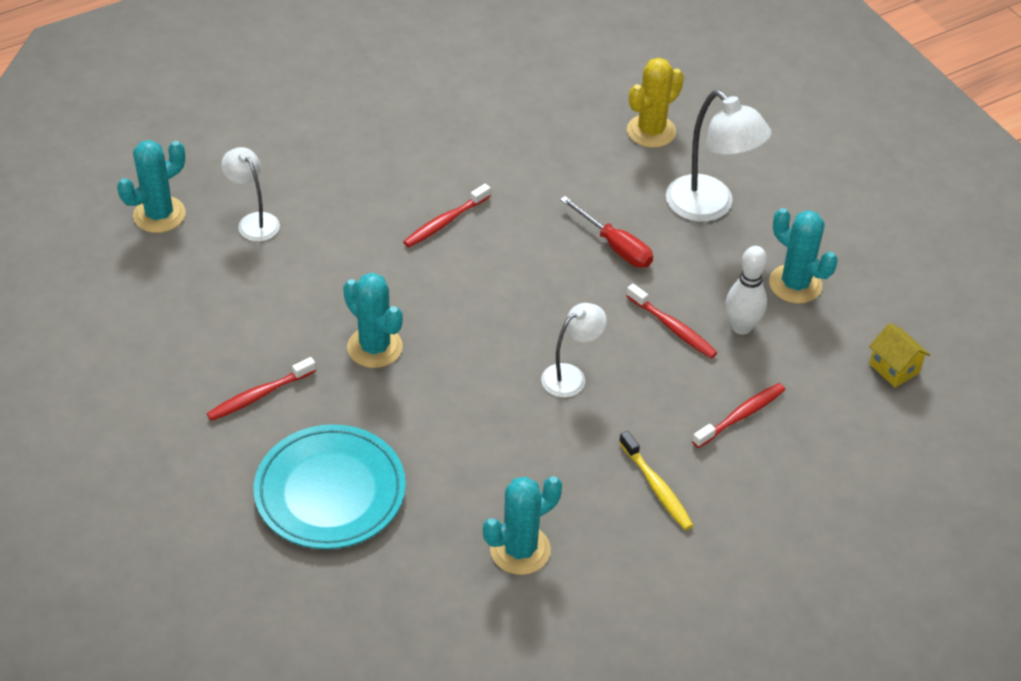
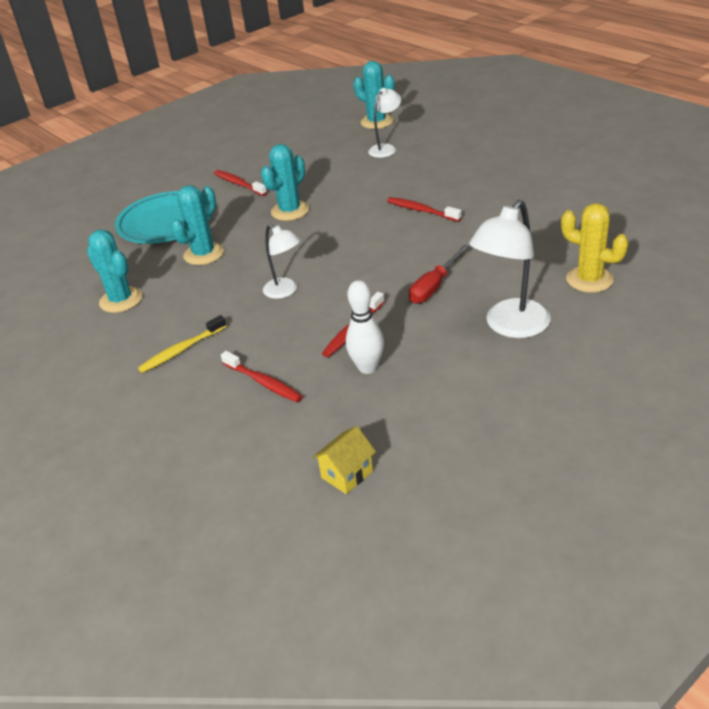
camera: 85 degrees right, 10 degrees down
(795, 284) = (435, 392): turquoise cactus -> turquoise cactus (203, 254)

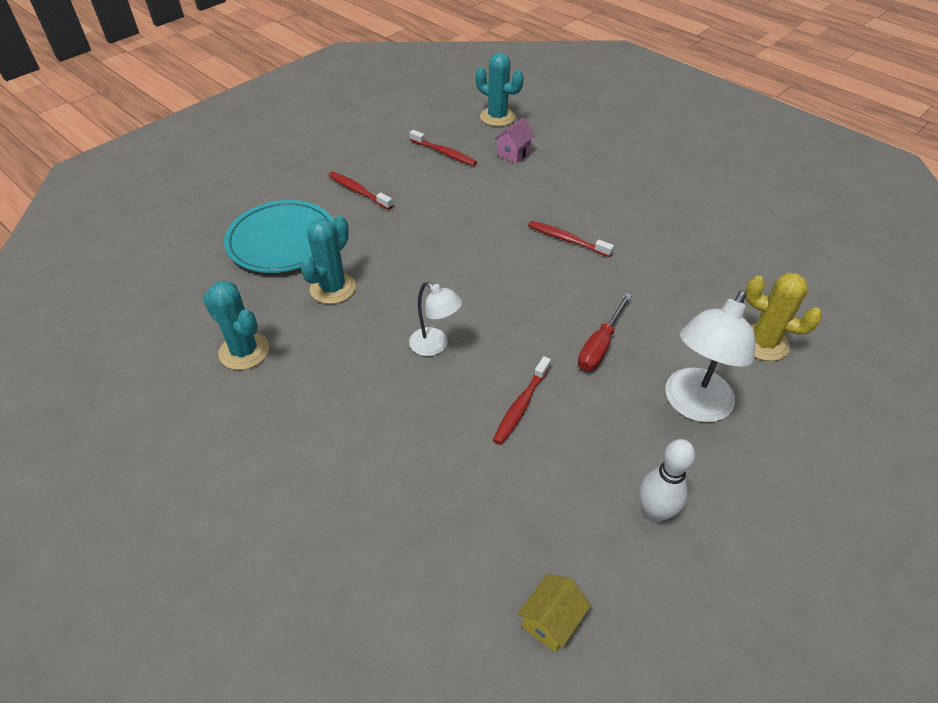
camera: 10 degrees left, 10 degrees up
(181, 350) = (326, 429): yellow toothbrush -> none
(263, 382) = (431, 480): red toothbrush -> red toothbrush (444, 153)
(290, 211) = (422, 232): turquoise cactus -> none
(367, 367) = (547, 460): white bowling pin -> white bowling pin (654, 512)
(386, 148) = (513, 153): white lamp -> pink house

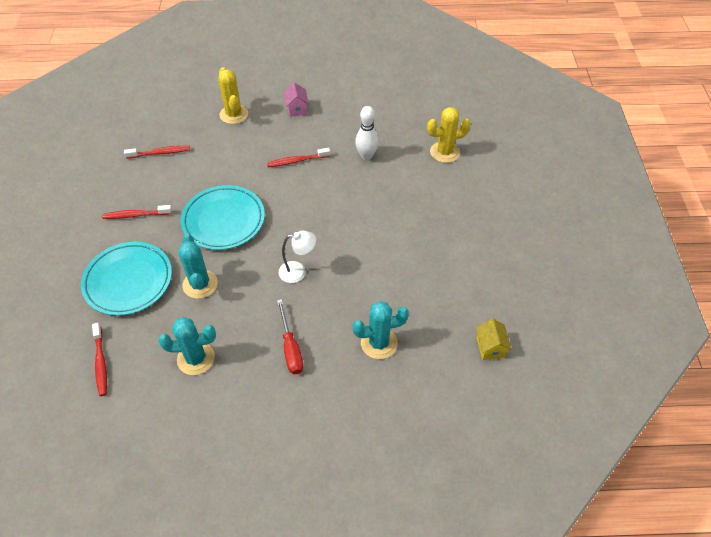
camera: 45 degrees left, 5 degrees up
(426, 246) = (223, 220): none -> turquoise plate
(497, 117) = (164, 106): turquoise cactus -> turquoise cactus (379, 343)
(513, 153) = (204, 126): pink house -> pink house (297, 109)
(521, 405) = (375, 267): red toothbrush -> red toothbrush (101, 363)
(554, 160) = (234, 114): none -> yellow cactus
(600, 345) = (377, 208): red screwdriver -> red screwdriver (290, 348)
(654, 512) = (480, 268): white bowling pin -> white bowling pin (366, 156)
(693, 405) = (447, 206): white lamp -> none

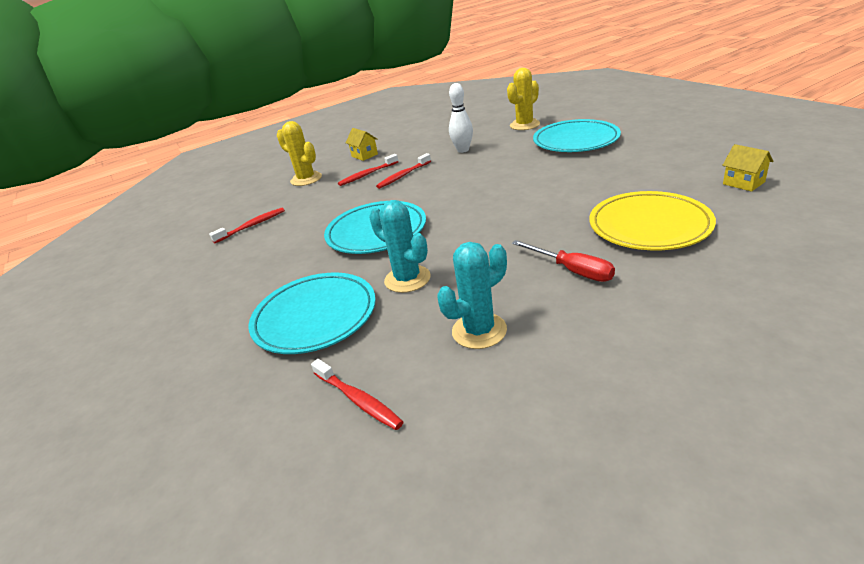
camera: 25 degrees left, 20 degrees down
(136, 215) = (269, 271): red toothbrush -> red toothbrush (367, 174)
(297, 109) = (364, 155): pink house -> yellow house
(298, 271) = (500, 225): white lamp -> none
(379, 343) = (649, 226): turquoise cactus -> yellow plate
(453, 206) = (576, 141): none -> turquoise plate

